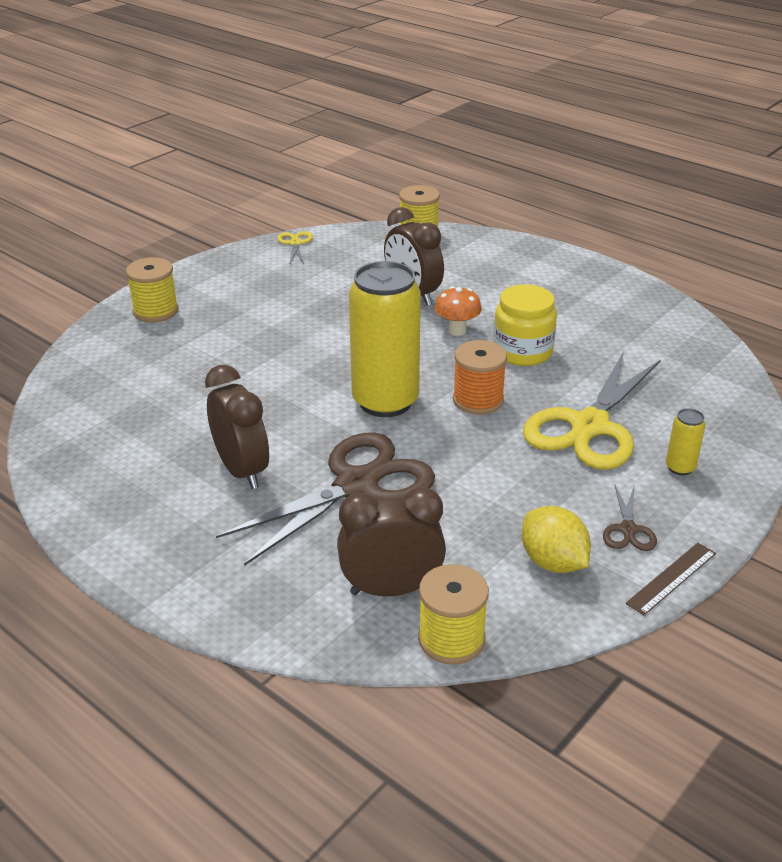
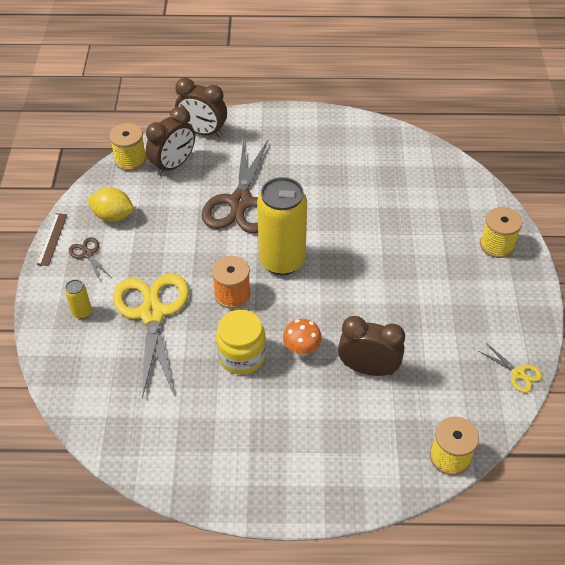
camera: 140 degrees right, 15 degrees up
(242, 470) = (302, 178): brown clock -> brown clock (203, 132)

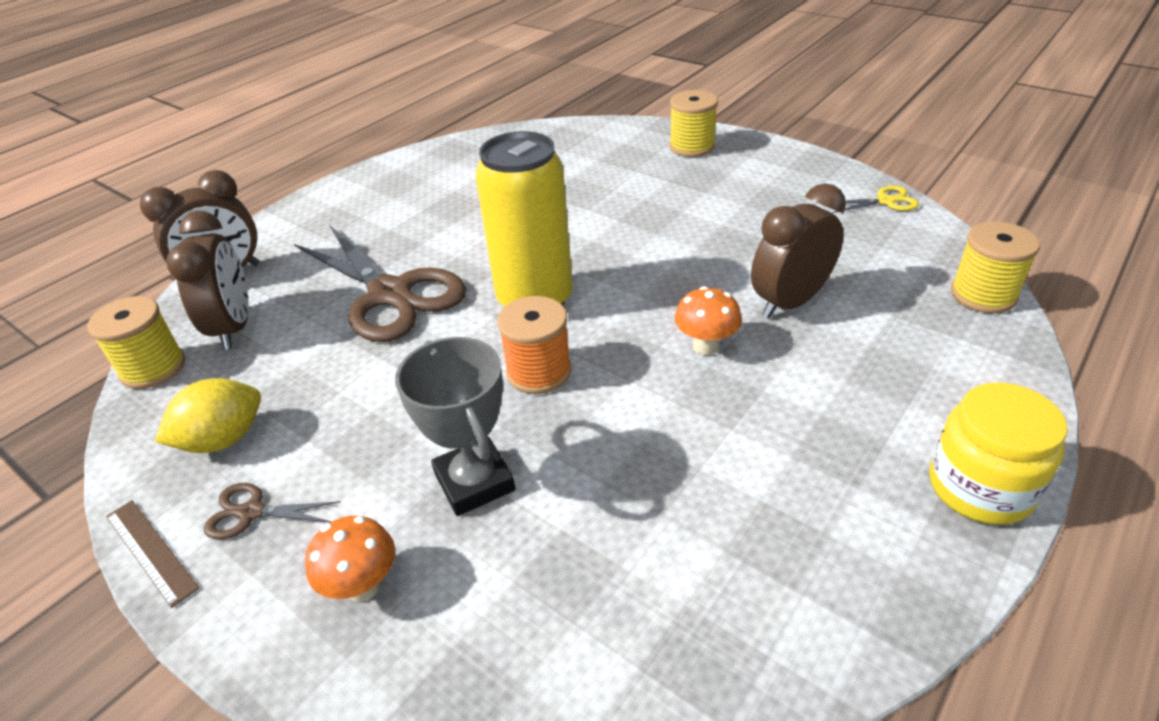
camera: 50 degrees left, 10 degrees down
(82, 312) = (363, 586): yellow can -> orange mushroom
(152, 313) = (474, 482): yellow scissors -> grey trophy
(241, 355) = (662, 412): yellow jar -> yellow jar (980, 487)

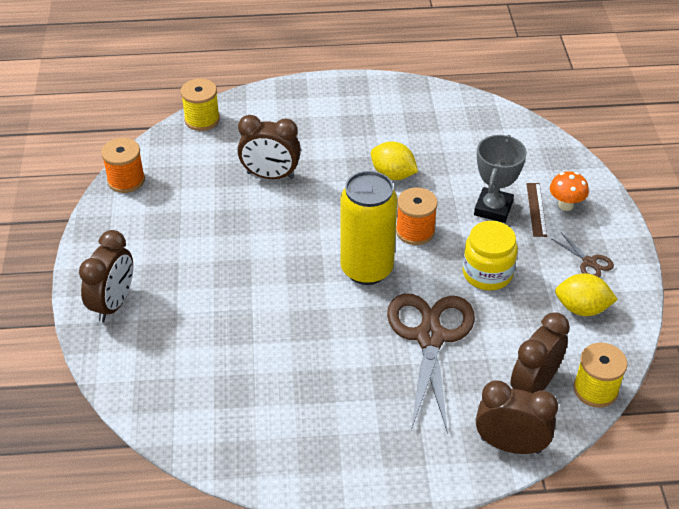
camera: 135 degrees left, 5 degrees up
(150, 551) = (639, 276): brown ruler -> brown ruler (536, 209)
(671, 416) = (393, 175): none -> yellow lemon
(692, 147) = (113, 304): yellow spool -> brown clock
(706, 346) = (335, 187): orange mushroom -> none
(885, 201) = (126, 180): yellow scissors -> orange spool
(980, 487) = (340, 88): yellow jar -> yellow jar (487, 273)

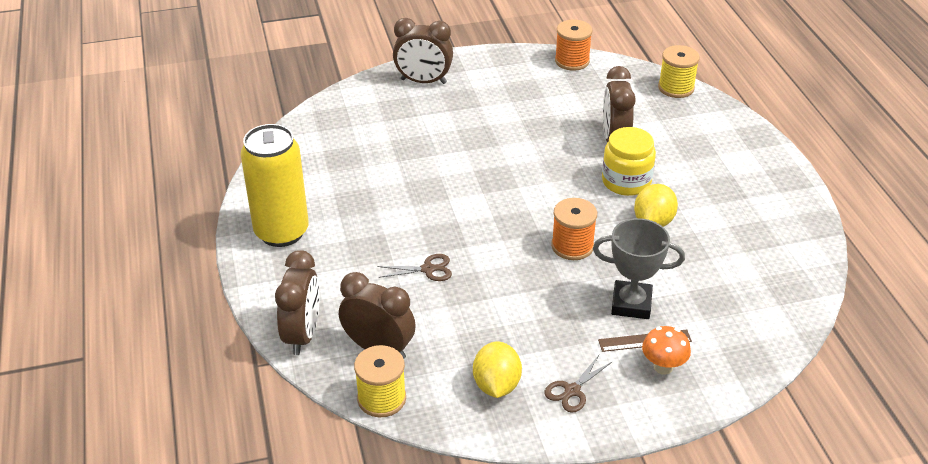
camera: 80 degrees right, 5 degrees down
(367, 269) = (507, 218): yellow can -> yellow can (281, 232)
(430, 337) = (428, 269): brown scissors -> brown scissors, size x0.43
(487, 273) = (527, 305): yellow jar -> yellow jar (626, 181)

